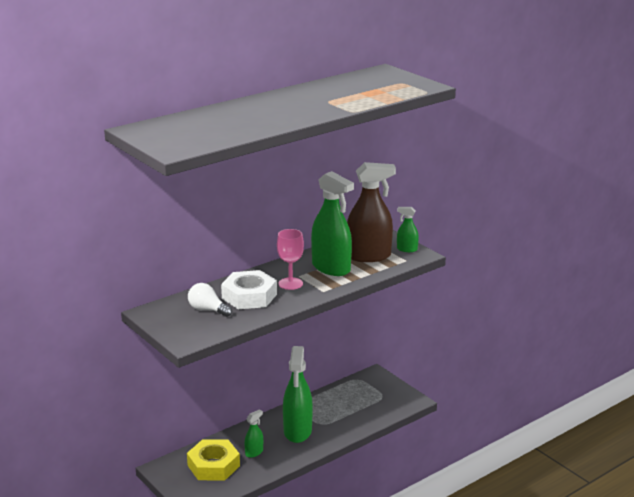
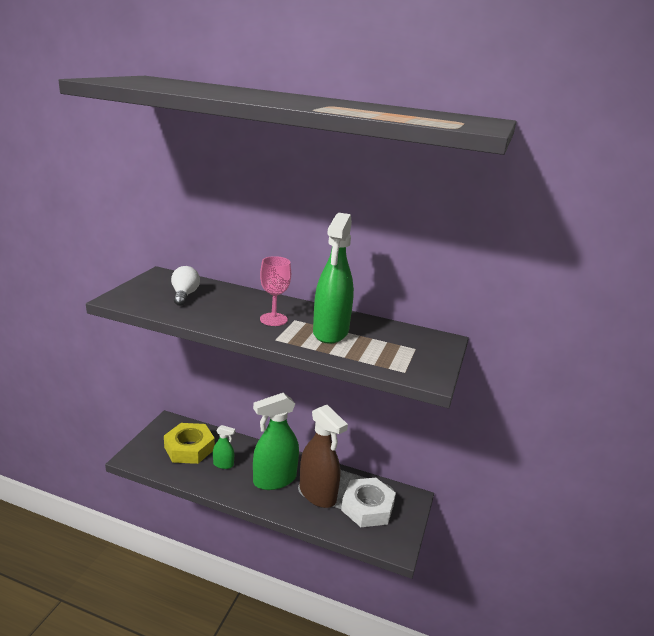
camera: 55 degrees right, 0 degrees up
(249, 296) = (228, 306): white nut -> white nut (367, 507)
(369, 256) = (383, 346): brown spray bottle -> brown spray bottle (317, 494)
(407, 249) = (431, 365): green spray bottle -> none

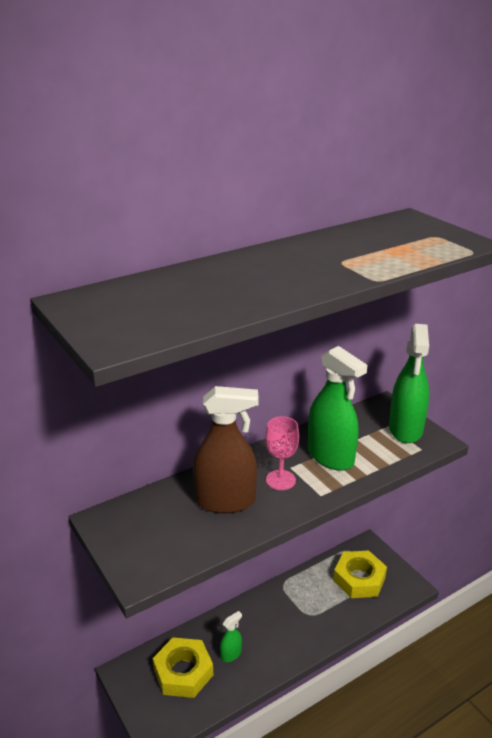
camera: 50 degrees left, 5 degrees up
(184, 295) = (174, 520): white light bulb -> none
(274, 479) = (282, 624): green spray bottle -> green spray bottle (405, 429)
(317, 494) = (321, 603): brown spray bottle -> brown spray bottle (226, 501)
(367, 507) = (359, 579): white nut -> yellow nut

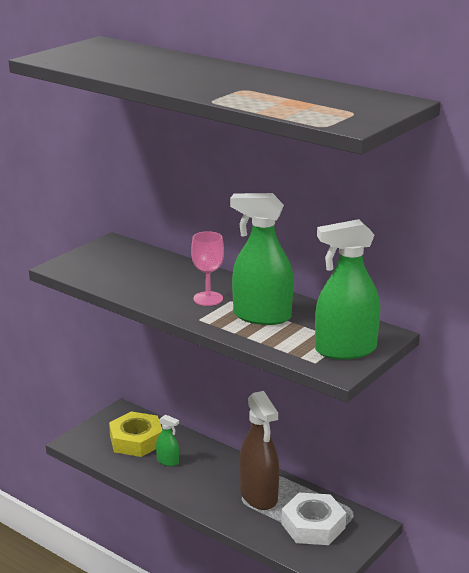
camera: 70 degrees right, 5 degrees down
(226, 501) = (163, 281): brown spray bottle -> brown spray bottle (258, 496)
(330, 457) = (262, 316): green spray bottle -> green spray bottle turned 75 degrees clockwise
(359, 579) = (313, 525): yellow nut -> white nut

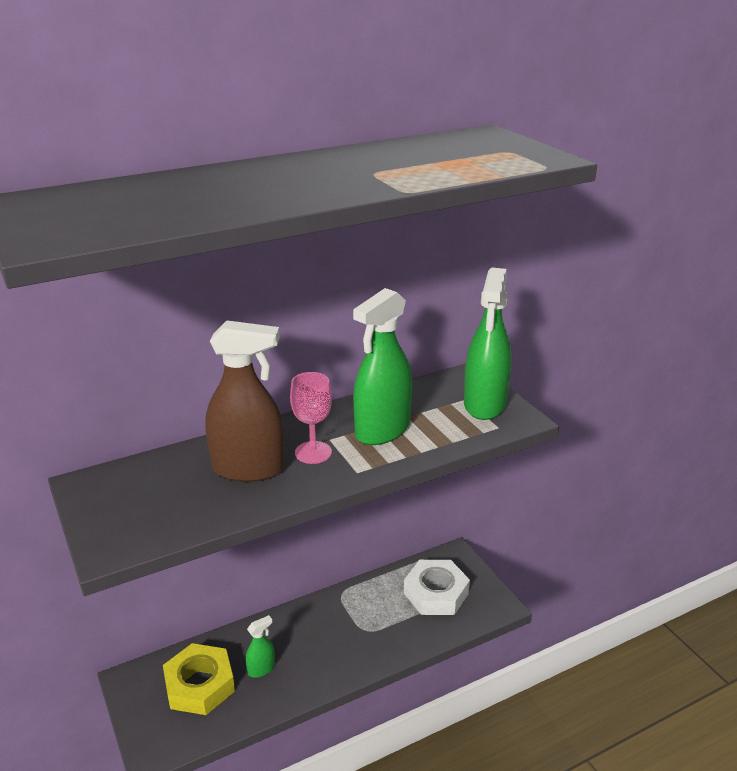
camera: 65 degrees left, 5 degrees up
(258, 496) = (369, 615): brown spray bottle -> brown spray bottle (248, 469)

